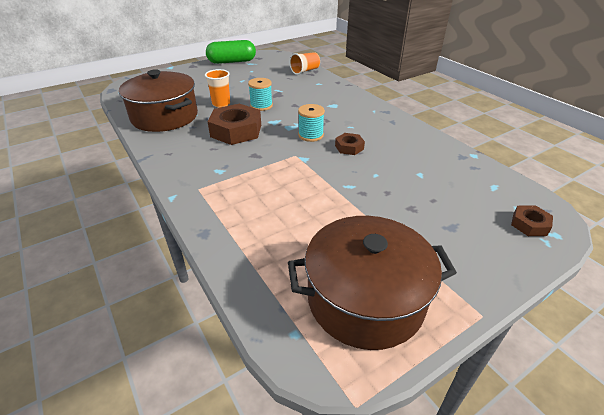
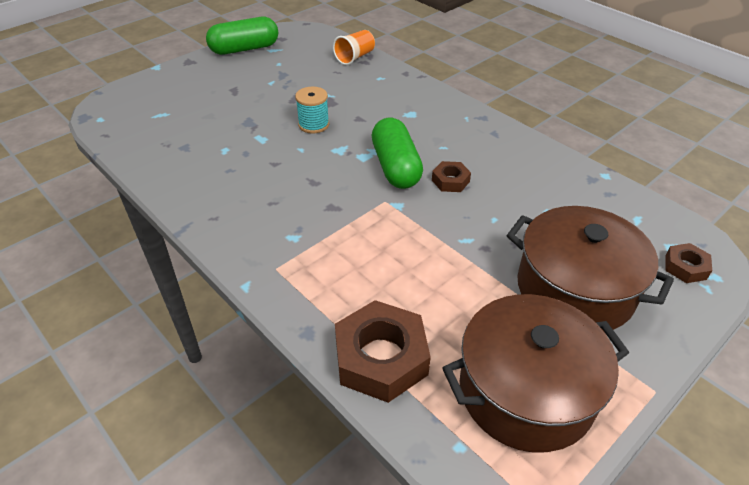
camera: 10 degrees left, 5 degrees up
(165, 117) = (184, 157): brown pot -> brown pot (575, 289)
(221, 104) = (256, 127): orange cup -> none
(236, 131) = (293, 170): brown nut -> brown nut (381, 358)
(310, 135) = (395, 167): turquoise spool -> green capsule

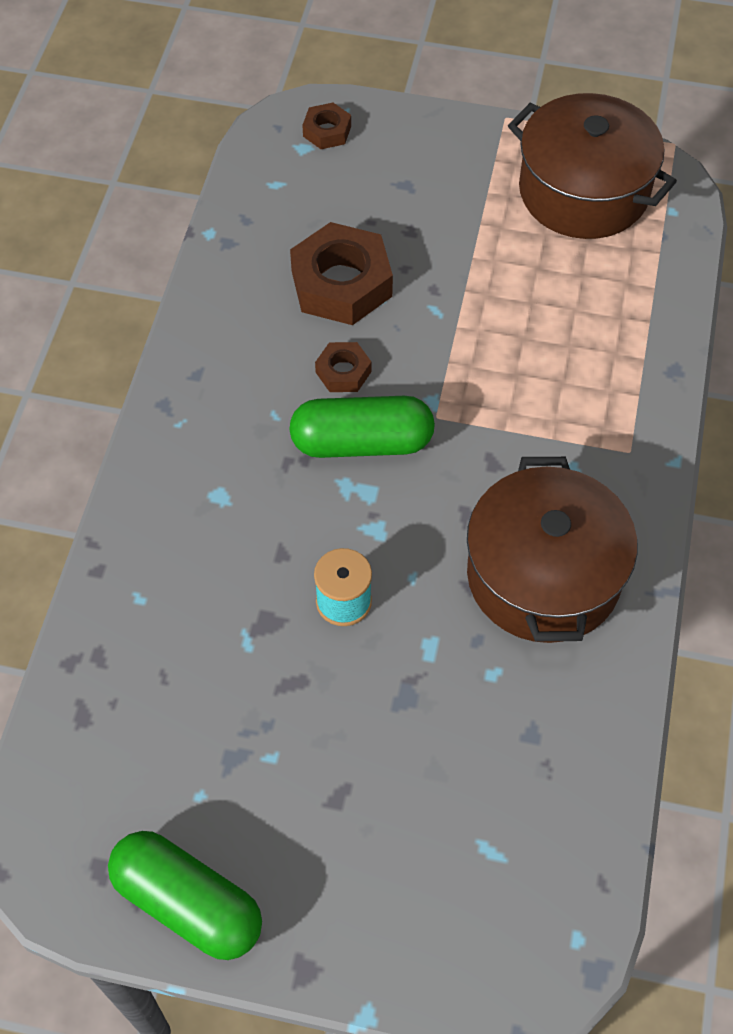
camera: 125 degrees left, 15 degrees up
(355, 57) = (92, 681): orange cup -> none
(381, 358) = (646, 300): brown nut -> brown nut (341, 284)
(395, 167) = (362, 443): green capsule -> green capsule turned 45 degrees clockwise
(575, 289) = (432, 199): brown pot -> brown pot (543, 575)

